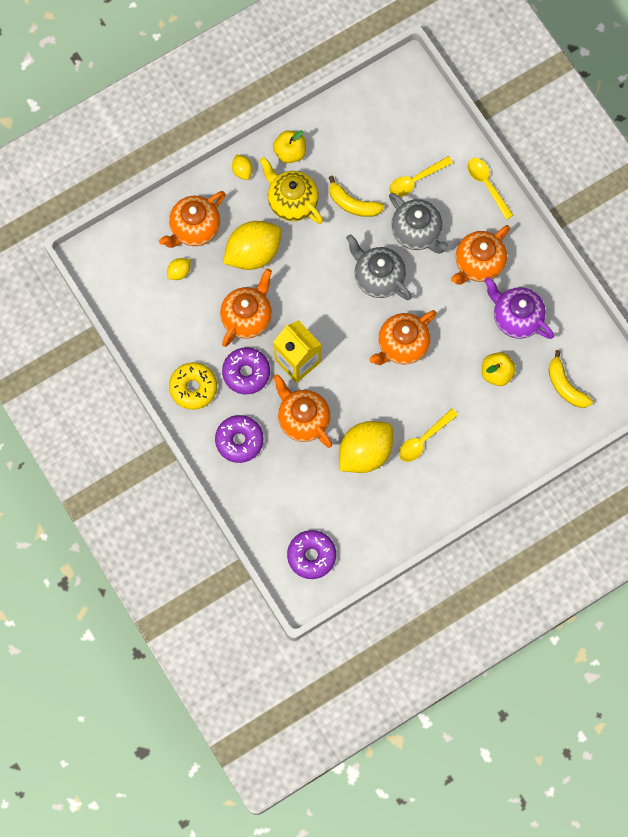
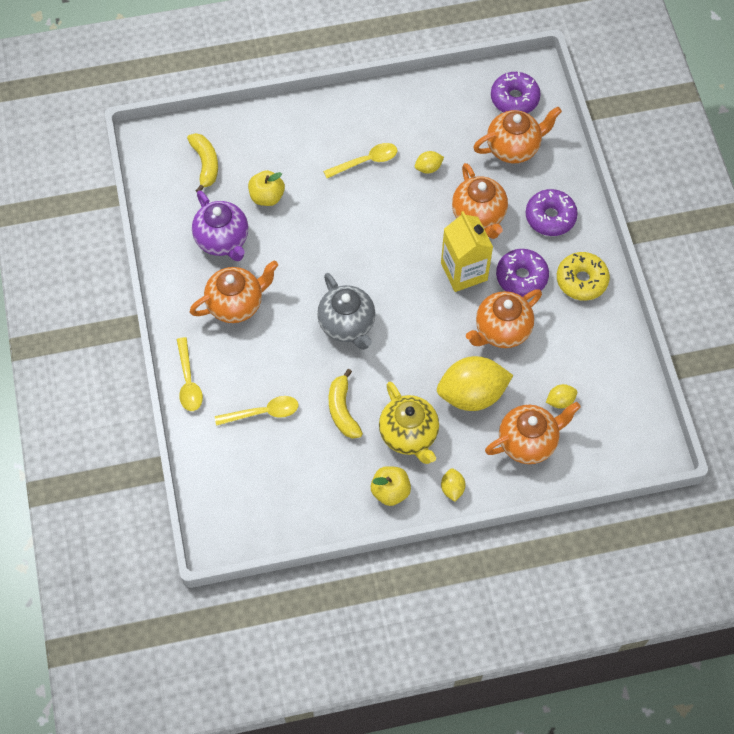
camera: 160 degrees left, 10 degrees down
(353, 204) = (342, 410): yellow banana -> yellow banana turned 150 degrees counterclockwise
(365, 452) = (428, 168): yellow lemon -> yellow lemon, size x0.44
(402, 345) = (350, 252): orange teapot -> orange teapot (513, 148)
(417, 232) = (286, 357): grey teapot -> none

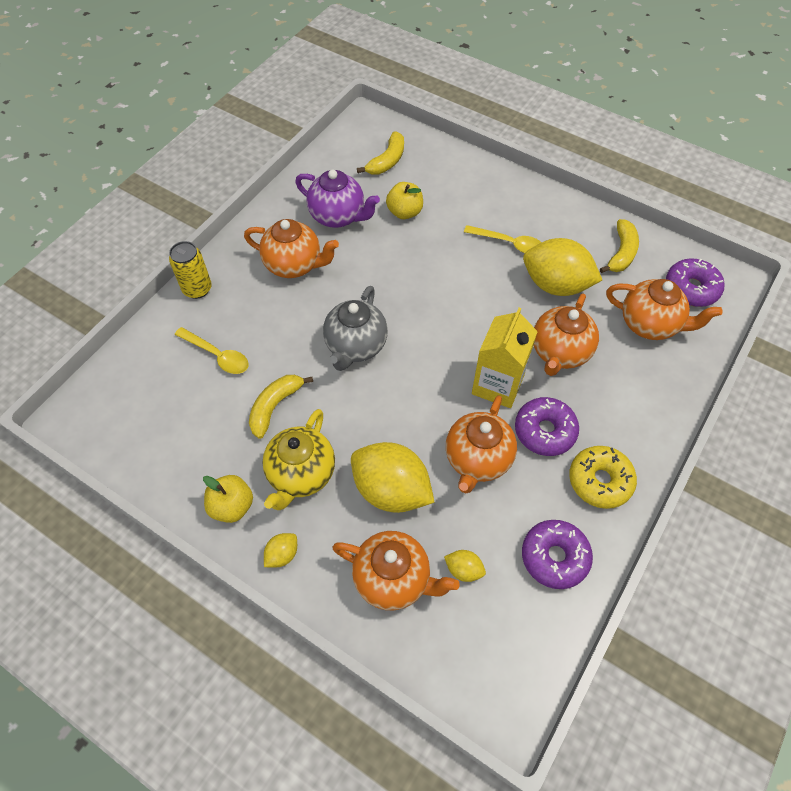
camera: 45 degrees right, 5 degrees down
(188, 381) = (197, 289): yellow spoon -> yellow can
(223, 240) = (338, 216): purple teapot -> purple teapot turned 75 degrees counterclockwise
(428, 168) = (555, 285): yellow lemon -> yellow lemon, size x2.27
(446, 107) = (621, 253): none -> yellow banana
(501, 330) = (477, 459): orange teapot -> orange teapot turned 75 degrees counterclockwise
(550, 217) = (625, 404): purple donut -> purple donut (554, 557)

